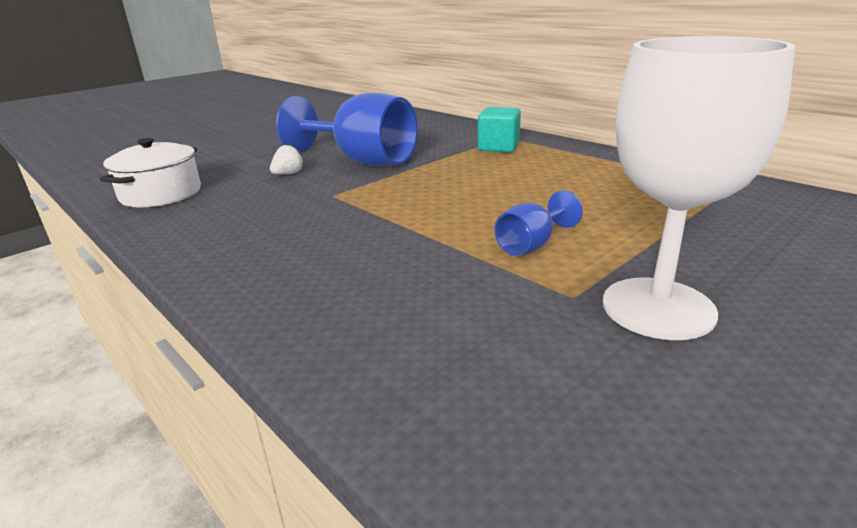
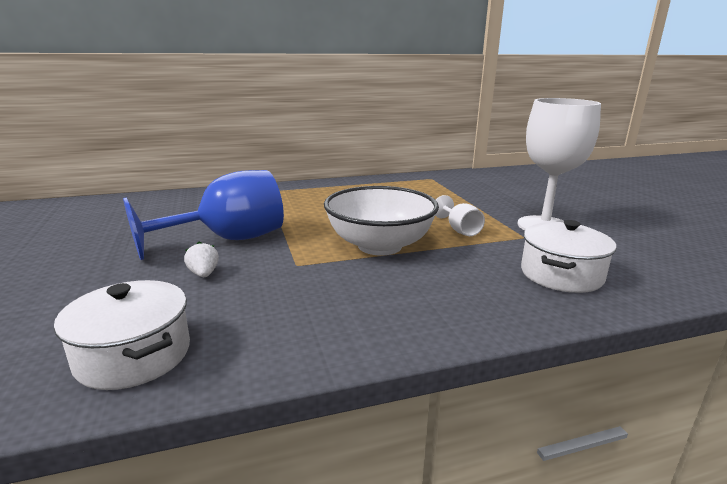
camera: 65 degrees left, 5 degrees down
(417, 215) = (379, 246): none -> white bowl
(446, 346) = (561, 275): none -> white pot
(498, 147) = (286, 197): turquoise cube -> none
(531, 245) = (459, 230): blue goblet -> white goblet

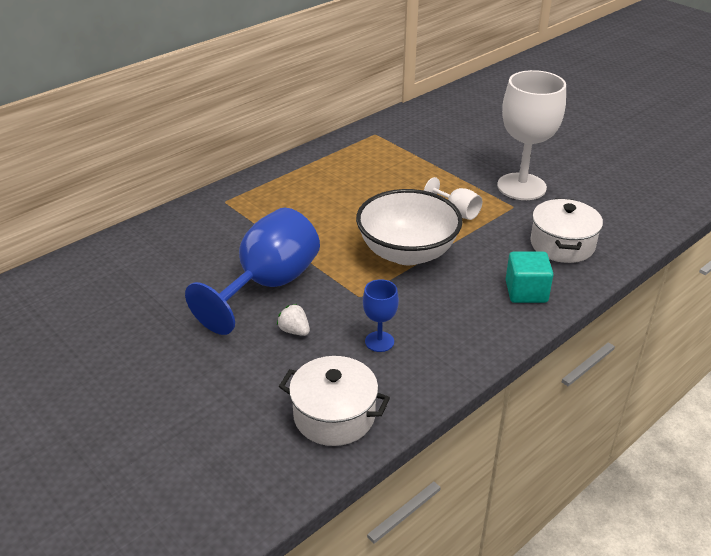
camera: 25 degrees left, 15 degrees up
(270, 303) = (379, 341): none -> blue goblet
(482, 303) = (526, 292): none -> turquoise cube

